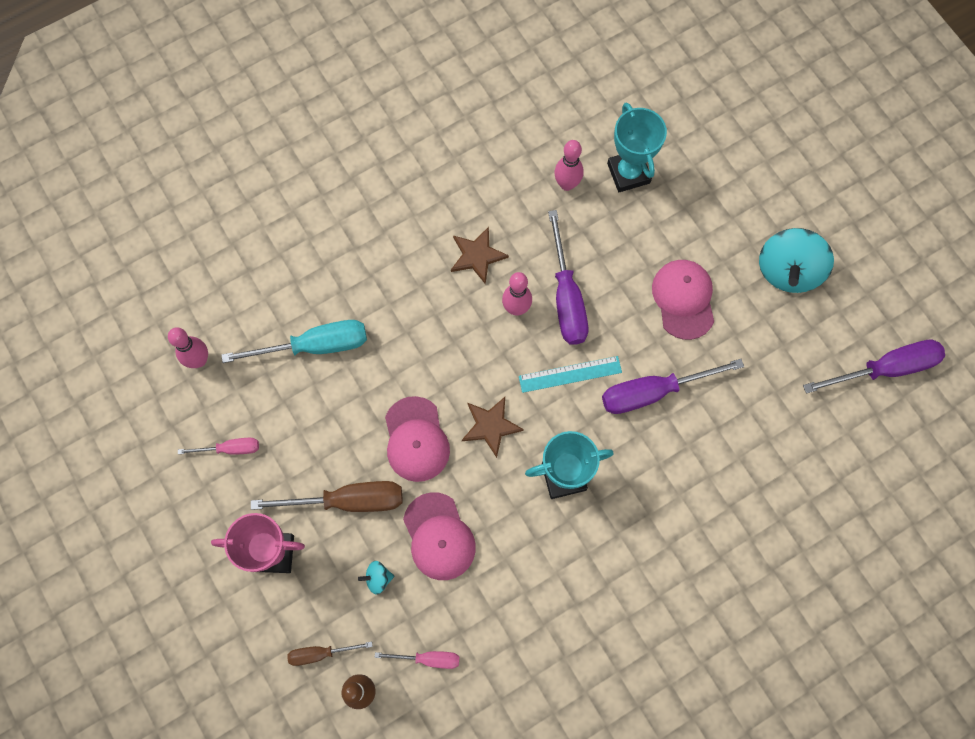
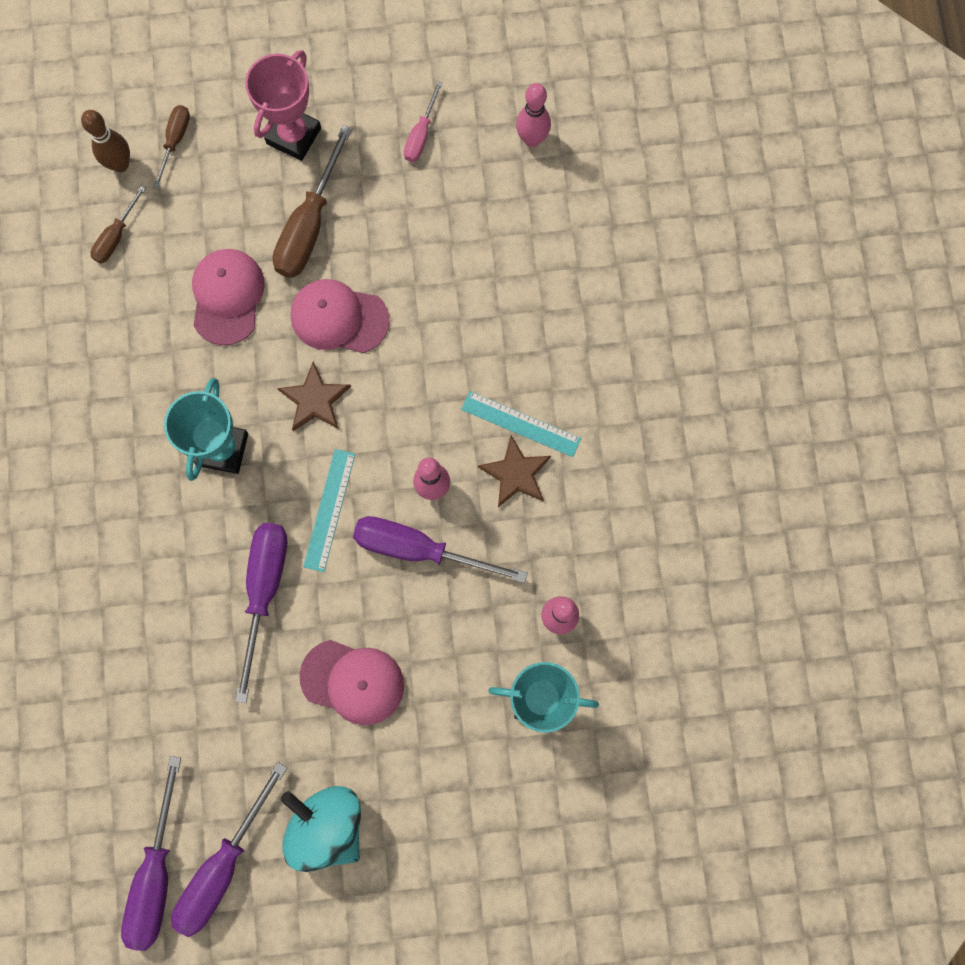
camera: 115 degrees right, 5 degrees up
(315, 346) = (492, 259): turquoise screwdriver -> none
(378, 578) = (217, 222): turquoise spinning top -> none
(428, 658) = (116, 236): pink screwdriver -> brown screwdriver
(437, 268) = (521, 423): none -> turquoise ruler
(439, 537) = (227, 297): pink cap -> pink cap turned 90 degrees clockwise
(853, 326) = (223, 866): none -> purple screwdriver

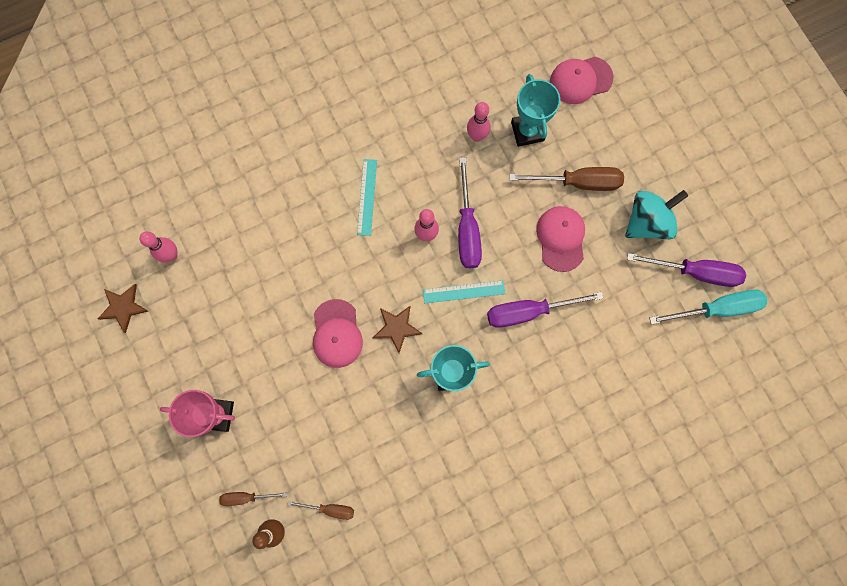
camera: 110 degrees left, 0 degrees up
(156, 873) = (716, 309): purple screwdriver -> turquoise screwdriver
(227, 297) = (347, 413): pink cap -> pink cap (580, 80)
(309, 225) = (278, 378): brown screwdriver -> brown screwdriver (578, 182)
(327, 825) = (647, 222): turquoise spinning top -> turquoise spinning top turned 150 degrees counterclockwise
(421, 135) = (190, 328): pink screwdriver -> none
(516, 473) = (399, 189): brown star -> brown star (123, 307)

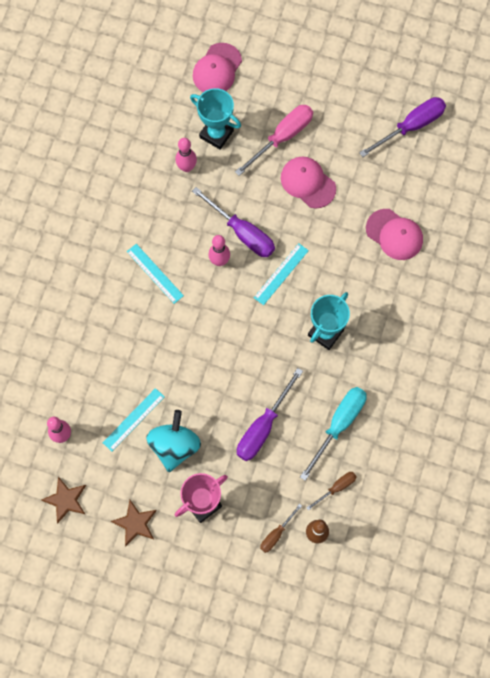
camera: 45 degrees left, 5 degrees down
(234, 295) = (133, 419): none -> turquoise ruler
(336, 334) = (227, 378): pink cap -> pink cap (394, 234)
(397, 328) = (262, 337): brown star -> brown star (135, 523)
(529, 311) = (334, 247): purple screwdriver -> purple screwdriver (263, 427)
(578, 182) = (282, 137): brown screwdriver -> pink screwdriver
(647, 222) = (351, 122): turquoise spinning top -> turquoise spinning top (174, 446)
(716, 309) = (446, 137): turquoise screwdriver -> turquoise screwdriver (339, 425)

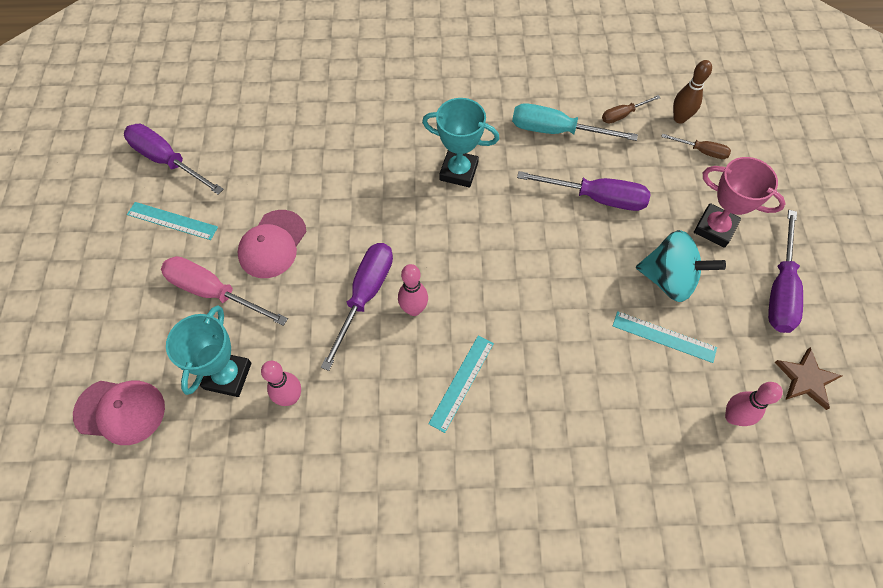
camera: 110 degrees left, 10 degrees down
(135, 523) = (780, 289): brown star -> purple screwdriver
(174, 446) = (669, 279): turquoise spinning top -> turquoise spinning top turned 150 degrees counterclockwise
(281, 274) = (405, 236): turquoise ruler -> turquoise ruler (172, 221)
(336, 488) = (623, 115): brown screwdriver -> brown screwdriver turned 60 degrees counterclockwise
(394, 234) = (314, 141): pink cap -> none

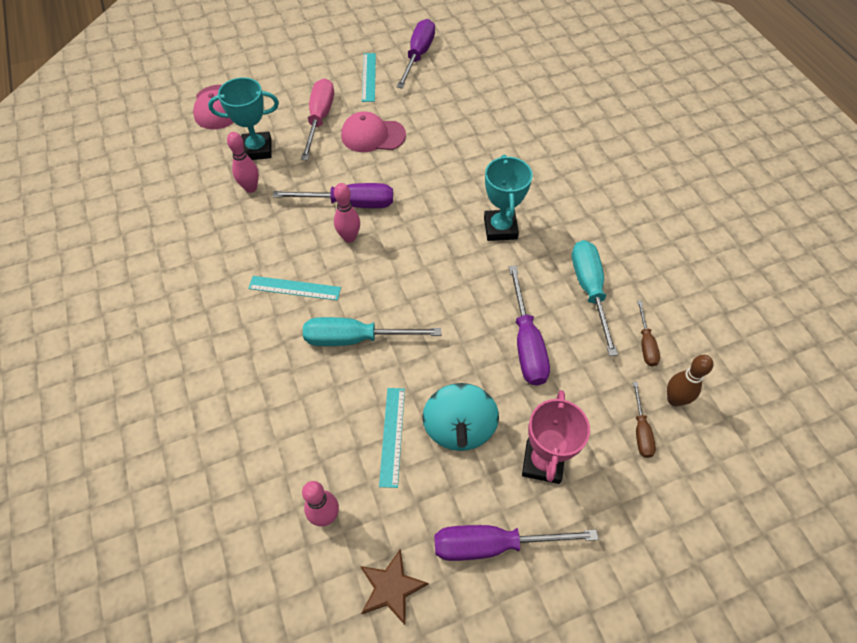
camera: 70 degrees right, 5 degrees down
(547, 338) = (356, 338): none -> turquoise screwdriver
(623, 115) = (645, 343): brown screwdriver -> brown screwdriver turned 135 degrees counterclockwise

